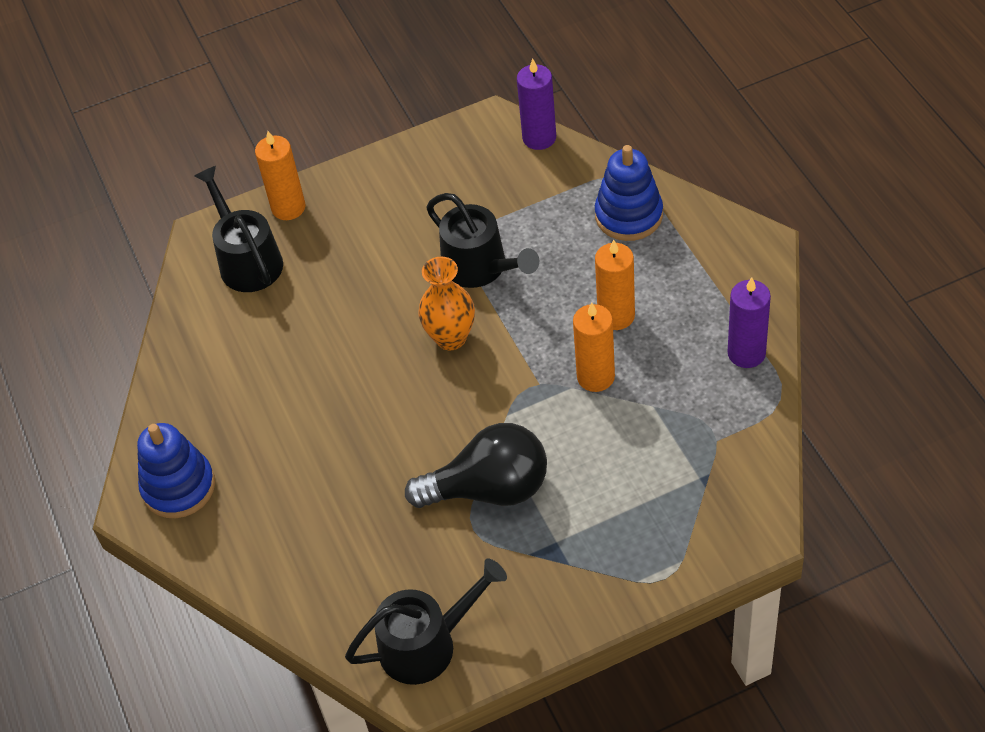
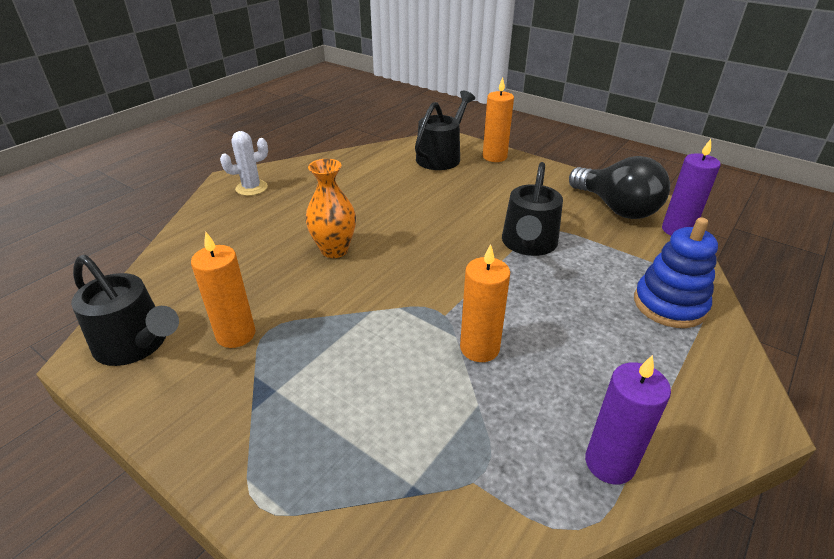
camera: 55 degrees right, 15 degrees down
(178, 487) = (251, 188): blue stacking toy -> white cactus
(451, 338) = (451, 252): orange vase -> orange vase (334, 250)
(489, 489) = (316, 324): black light bulb -> black light bulb (616, 208)
(616, 316) = (557, 337): orange candle -> orange candle (236, 334)

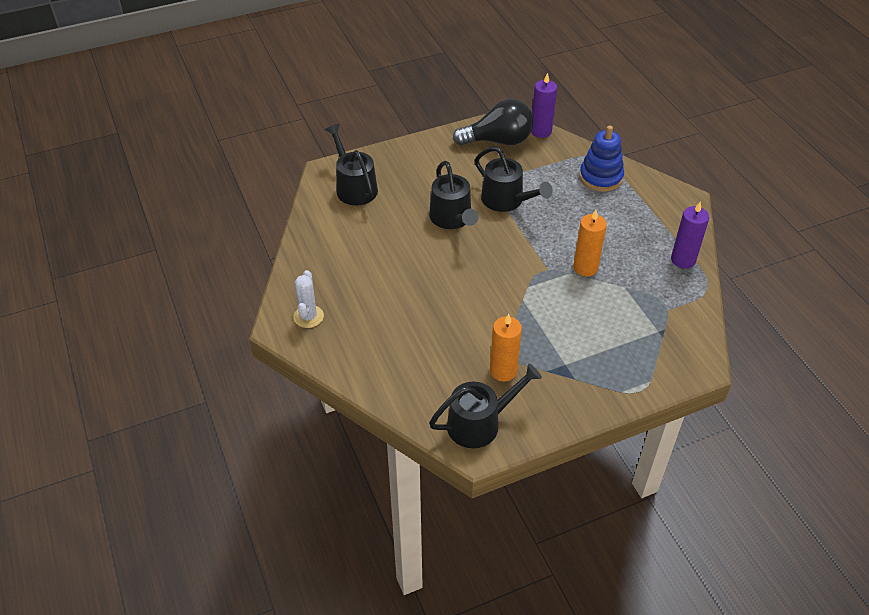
camera: 60 degrees left, 10 degrees up
(334, 250) = (442, 295): orange vase -> none
(458, 219) = (452, 218): none -> black watering can
(494, 157) = (381, 159): orange candle -> none

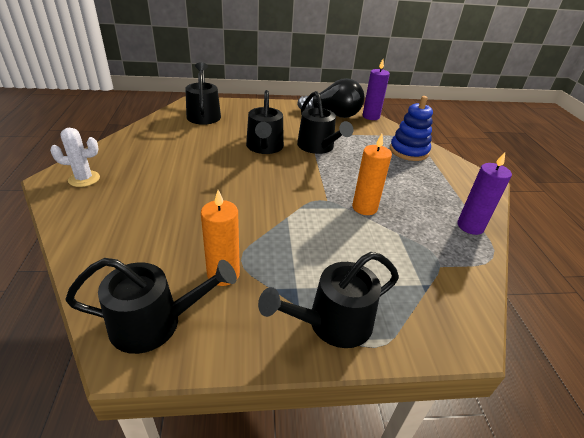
camera: 15 degrees right, 10 degrees down
(308, 316) = (84, 179): white cactus -> white cactus turned 60 degrees clockwise
(604, 383) = (332, 323): none -> black watering can

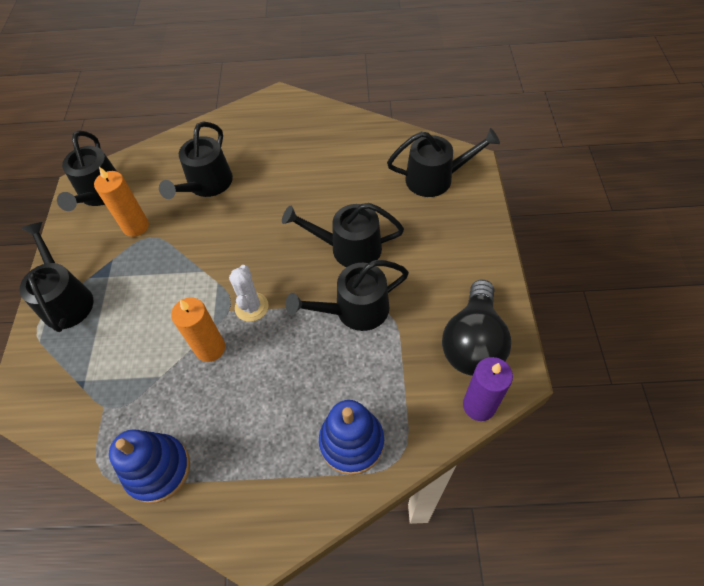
camera: 100 degrees right, 20 degrees up
(84, 179) = (278, 115): white cactus -> white cactus (251, 307)
(171, 222) = (207, 184): none -> black watering can
(470, 226) = (158, 469): purple candle -> blue stacking toy

